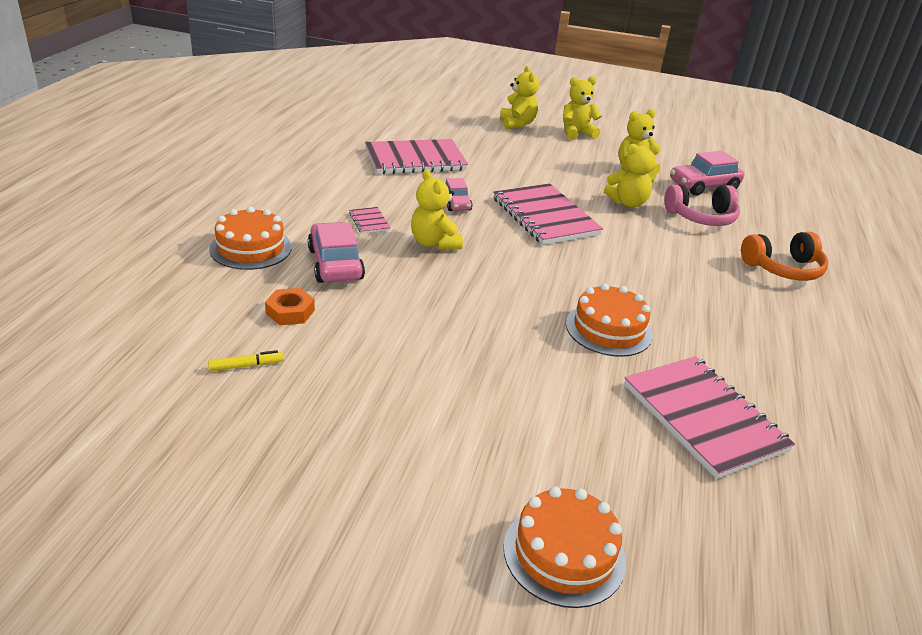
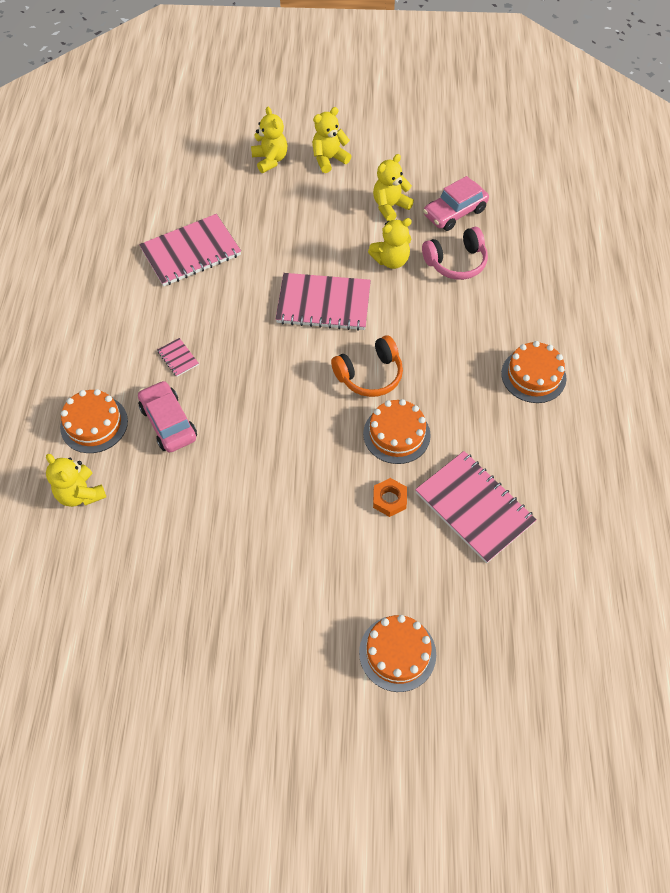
camera: 10 degrees left, 25 degrees up
(246, 366) = (143, 556): yellow marker -> none
(290, 312) = (153, 489): orange nut -> orange nut (389, 499)
(434, 243) = (240, 370): yellow teddy bear -> yellow teddy bear (80, 494)
(456, 203) = (244, 308): pink car -> none
(545, 216) = (323, 303): pink notebook -> pink notebook turned 45 degrees counterclockwise
(783, 269) = (527, 315): orange headphones -> orange headphones (369, 375)
(790, 317) = (533, 375): none -> orange cake

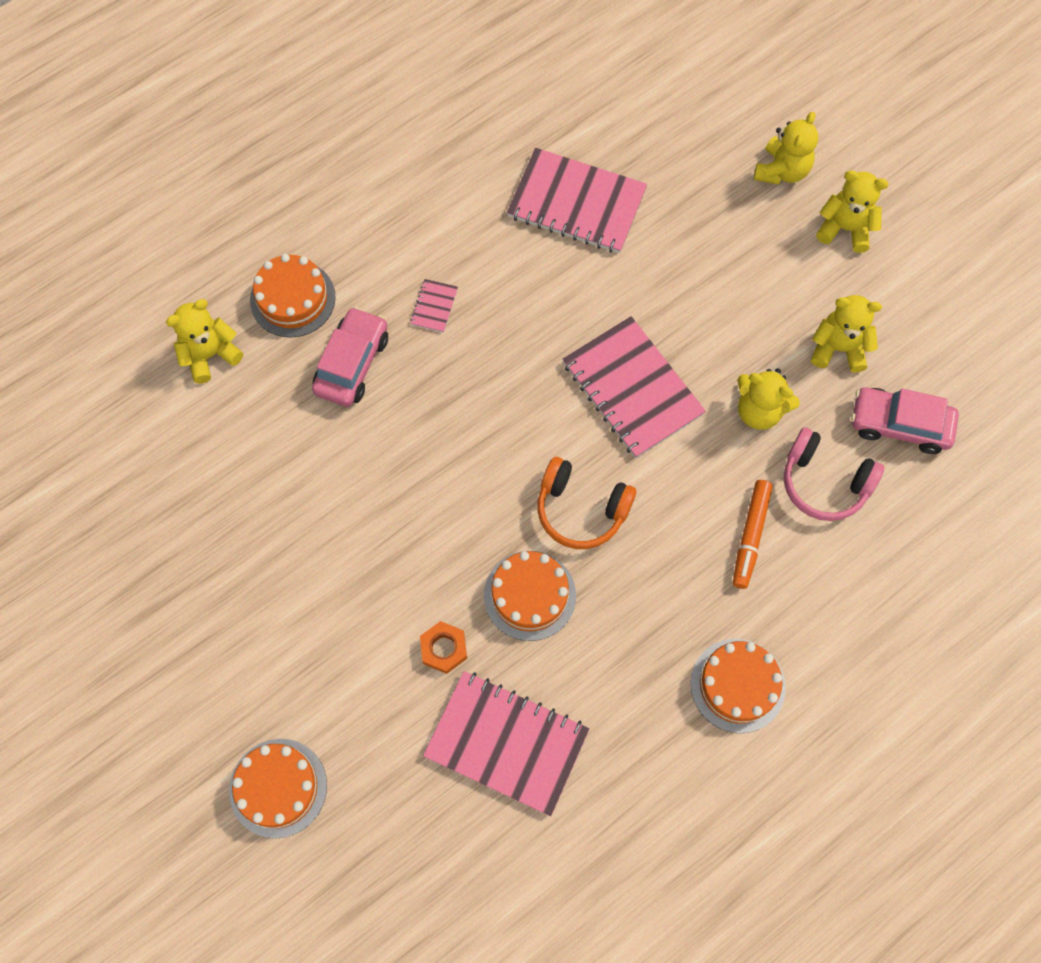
camera: 50 degrees right, 10 degrees up
(80, 494) = (210, 355): yellow teddy bear -> yellow teddy bear turned 45 degrees clockwise
(456, 312) = (750, 536): none -> orange marker
(474, 507) = (506, 743): pink notebook -> pink notebook turned 75 degrees counterclockwise

